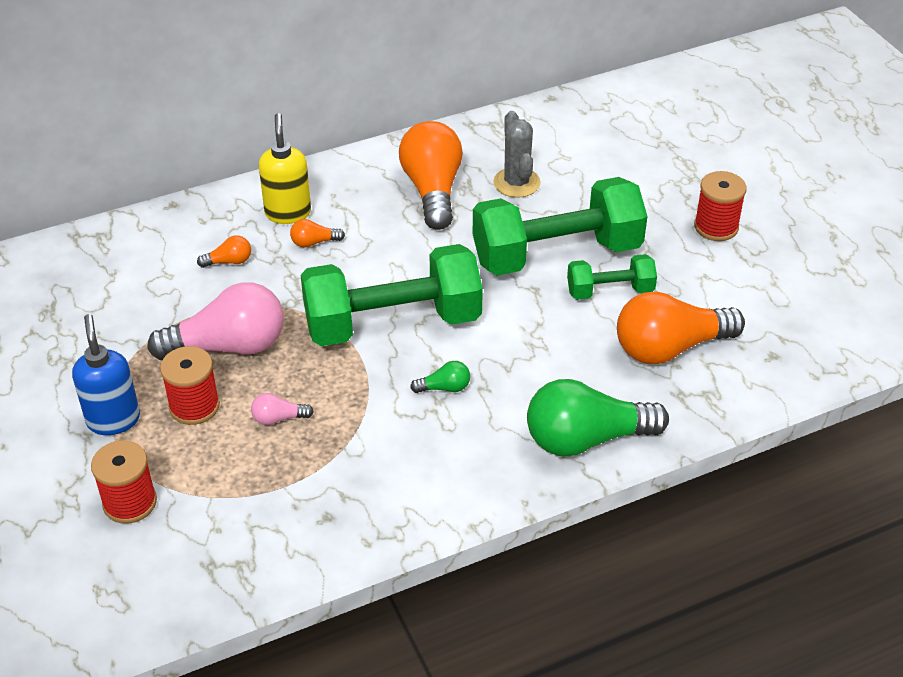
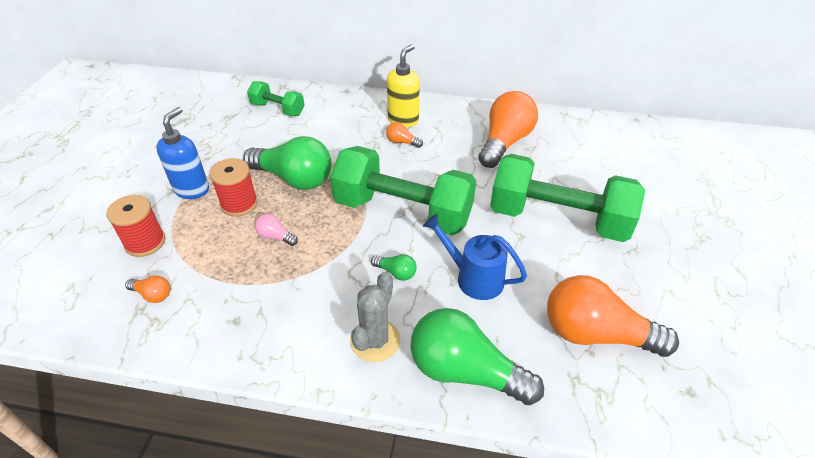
camera: 35 degrees right, 0 degrees up
(228, 346) = (294, 179): pink light bulb -> green light bulb
(229, 261) = (344, 132): orange light bulb -> orange light bulb (153, 295)
(516, 183) = (567, 161): grey cactus -> grey cactus (375, 340)
(524, 354) = (473, 278): none -> blue watering can
(610, 291) = (578, 264): green dumbbell -> green dumbbell (278, 109)
(716, 227) = (708, 257): red spool -> none

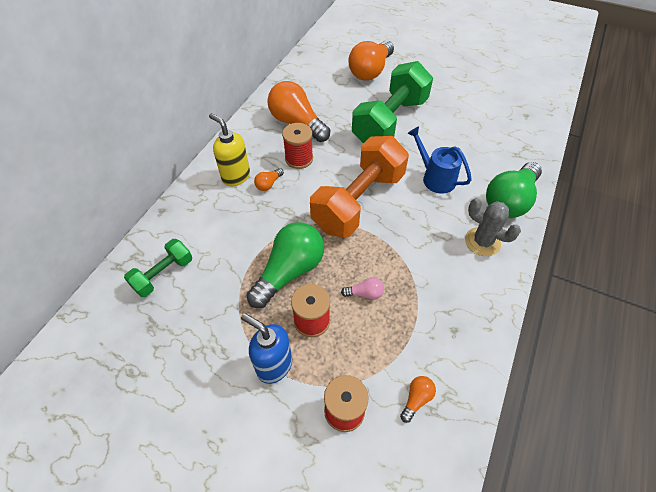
camera: 75 degrees left, 10 degrees up
(275, 237) = (365, 293): pink light bulb -> pink light bulb turned 135 degrees counterclockwise
(396, 272) = (422, 218): green light bulb -> none
(403, 212) = (358, 201): green dumbbell -> orange dumbbell
(448, 155) = (299, 159): none -> red spool
(473, 278) = (435, 178): blue watering can -> blue watering can turned 90 degrees clockwise
(596, 334) = (487, 136): orange light bulb -> orange light bulb (370, 71)

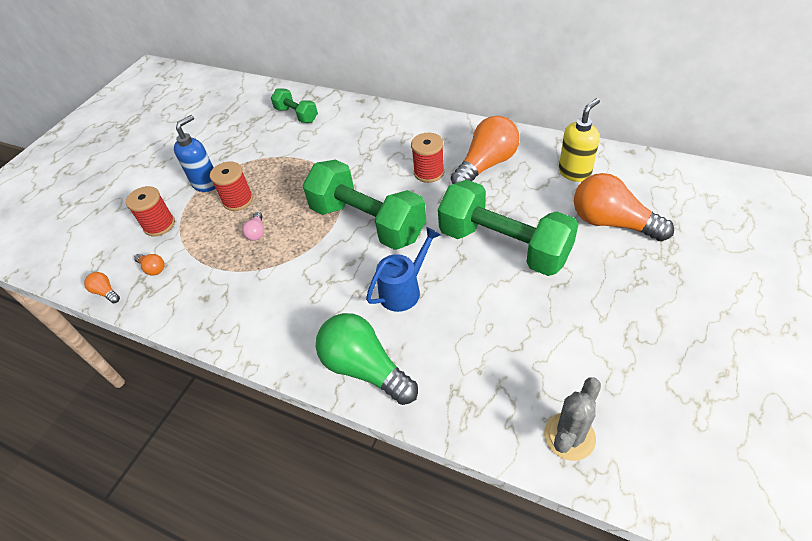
camera: 95 degrees right, 5 degrees down
(236, 176) = (401, 134): yellow soap dispenser -> yellow soap dispenser (574, 172)
(268, 184) = (392, 156): orange light bulb -> orange light bulb (106, 292)
(289, 271) = (288, 182): green light bulb -> none
(358, 201) = (367, 222): orange dumbbell -> green dumbbell
(482, 242) = (303, 331): grey cactus -> grey cactus (569, 436)

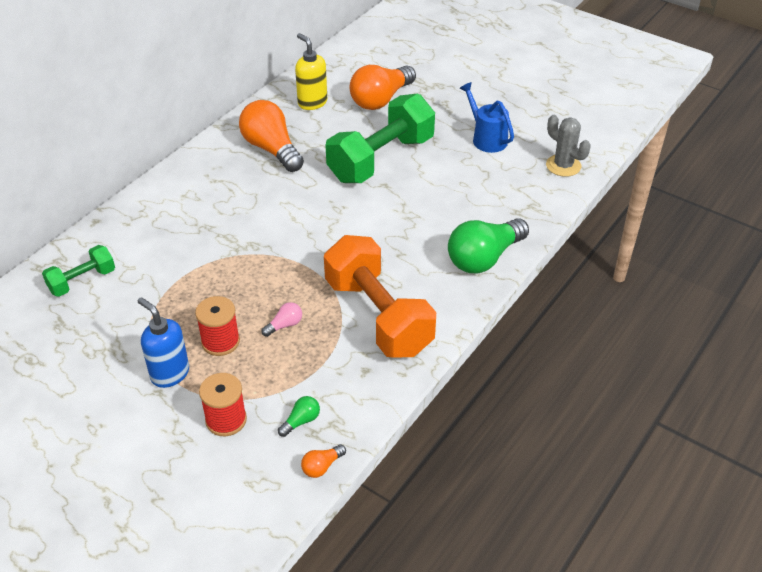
camera: 85 degrees left, 5 degrees down
(153, 268) = (301, 421): orange light bulb -> green light bulb
(257, 232) = (284, 325): pink light bulb -> pink light bulb turned 45 degrees counterclockwise
(270, 293) = (378, 316): none -> orange dumbbell
(367, 222) = (312, 238): green dumbbell -> none
(404, 290) = (408, 224): blue watering can -> blue watering can (486, 138)
(429, 172) = (260, 187): red spool -> none

